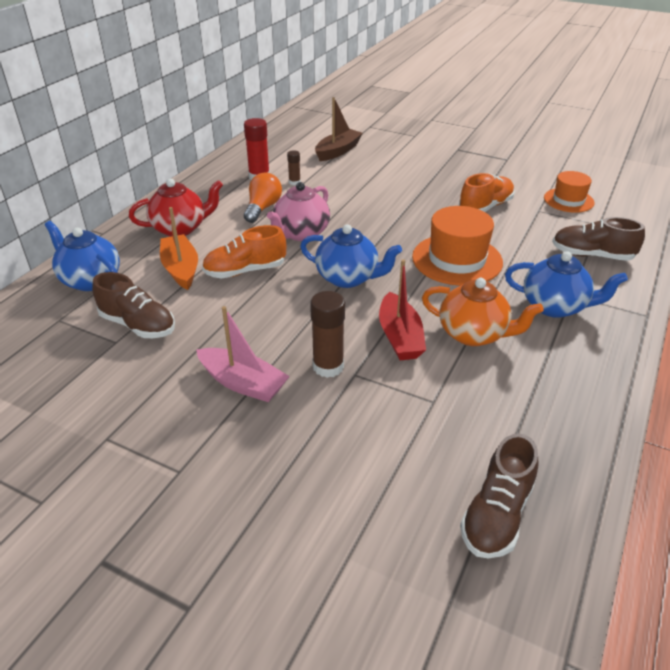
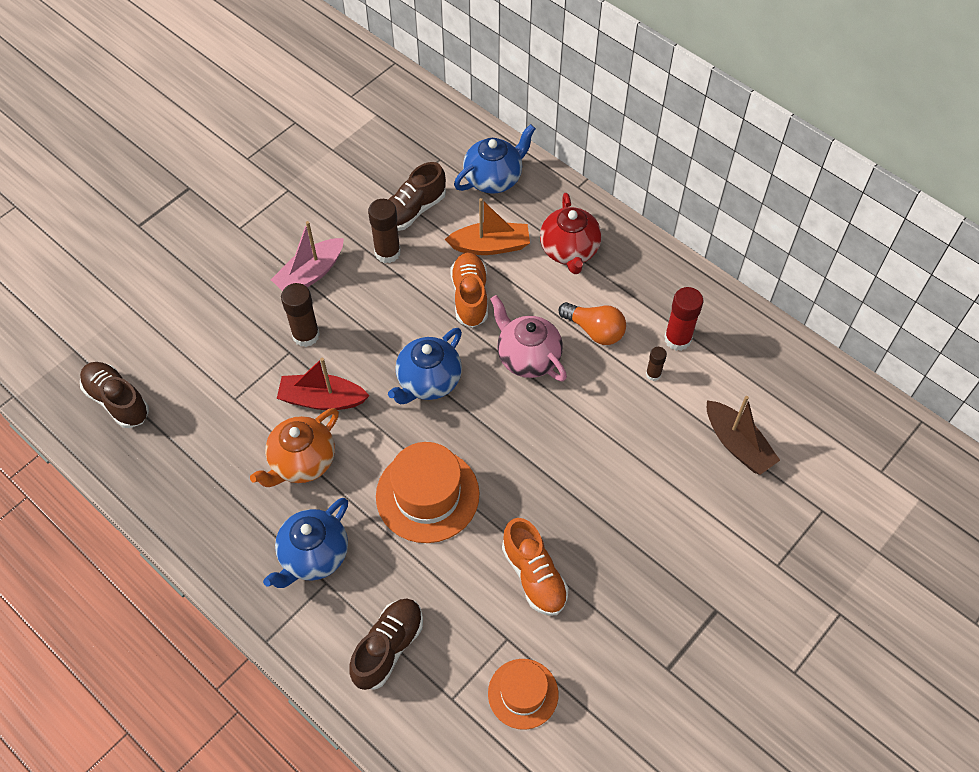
camera: 105 degrees right, 20 degrees up
(200, 331) = (387, 252): none -> brown glue stick

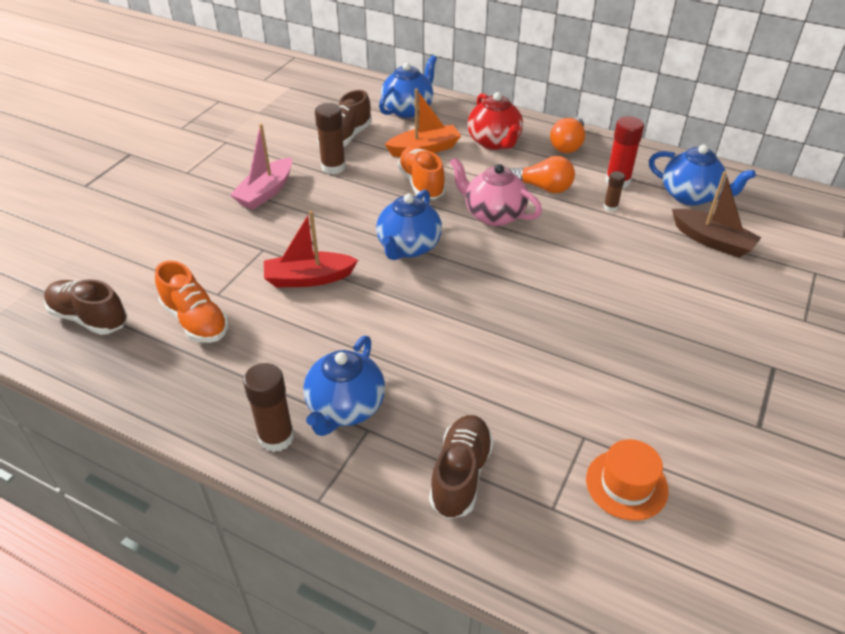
camera: 15 degrees left, 15 degrees down
(302, 462) = (305, 331): orange teapot -> none
(306, 335) = (276, 234): brown glue stick -> brown glue stick (276, 437)
(427, 495) = (445, 332): orange hat -> none
(534, 575) = (583, 376): orange shoe -> orange shoe (195, 320)
(647, 273) = (567, 145): none -> orange light bulb
(746, 378) = (691, 196): none -> blue teapot

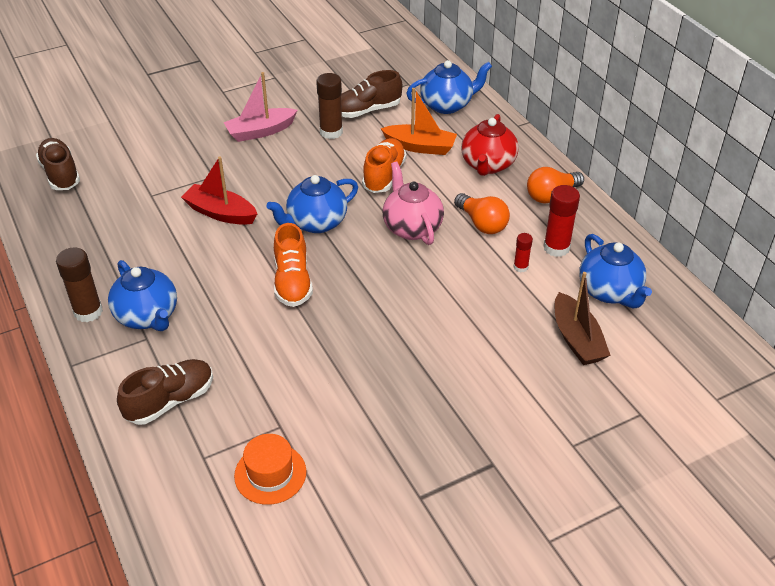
camera: 35 degrees right, 0 degrees up
(195, 320) = (119, 207): orange shoe -> orange shoe (292, 282)
(345, 408) = (148, 316): blue teapot -> blue teapot turned 90 degrees counterclockwise
(610, 207) = (520, 267): brown glue stick -> red glue stick

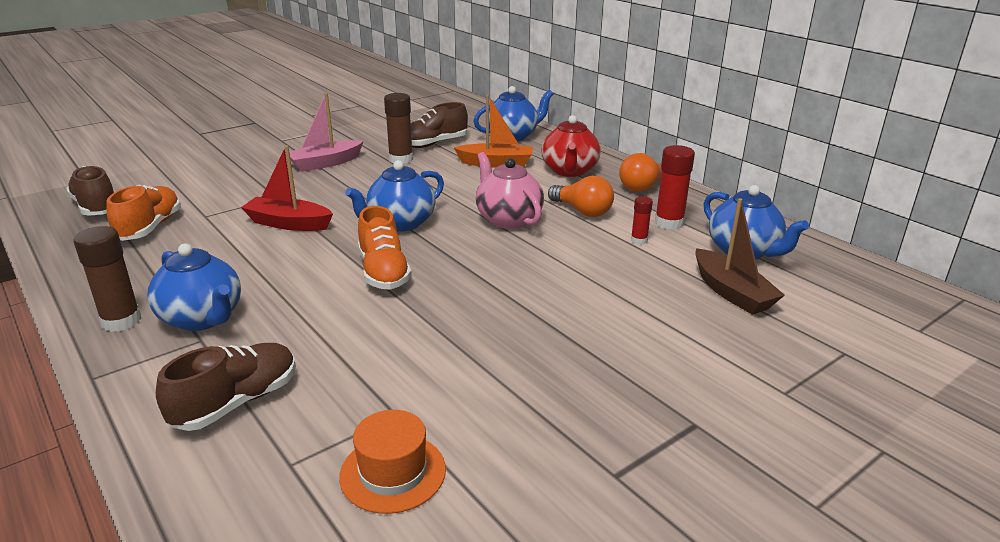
camera: 10 degrees left, 15 degrees down
(384, 175) = (465, 185): orange shoe -> orange shoe (150, 228)

